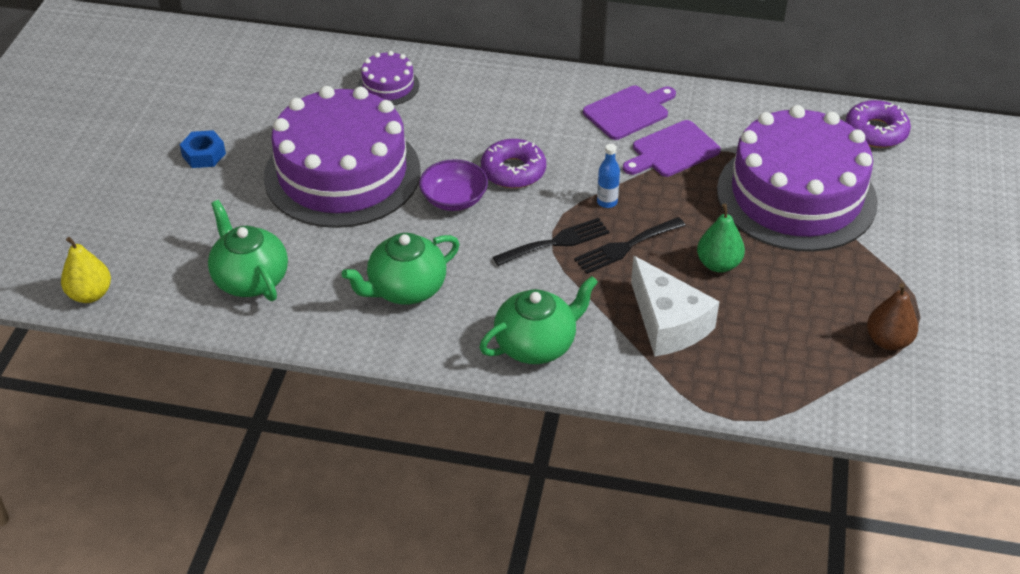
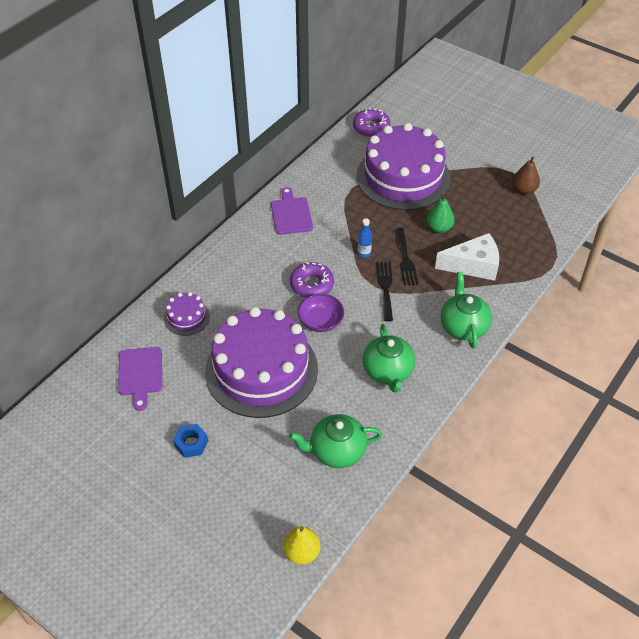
camera: 65 degrees left, 5 degrees up
(672, 151) = (337, 209): purple cutting board -> purple cutting board (140, 374)

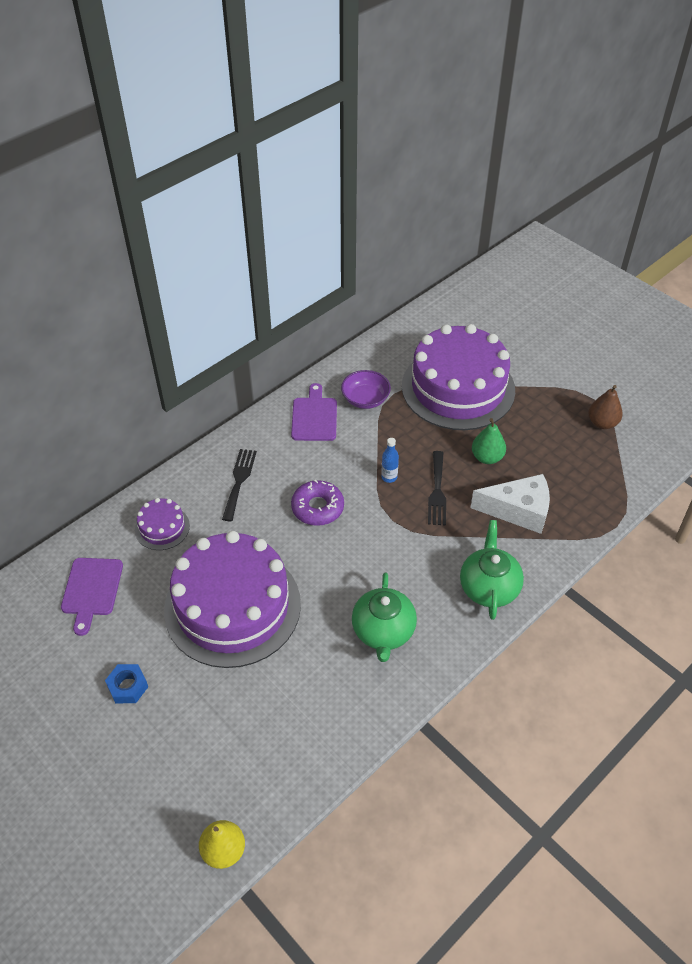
camera: 10 degrees right, 0 degrees up
(320, 321) = (317, 555): purple bowl -> purple bowl (365, 399)
(337, 451) = (297, 724): green teapot -> none
(371, 127) = (434, 322): purple donut -> none
(385, 288) = (404, 524): black fork -> black fork (239, 481)

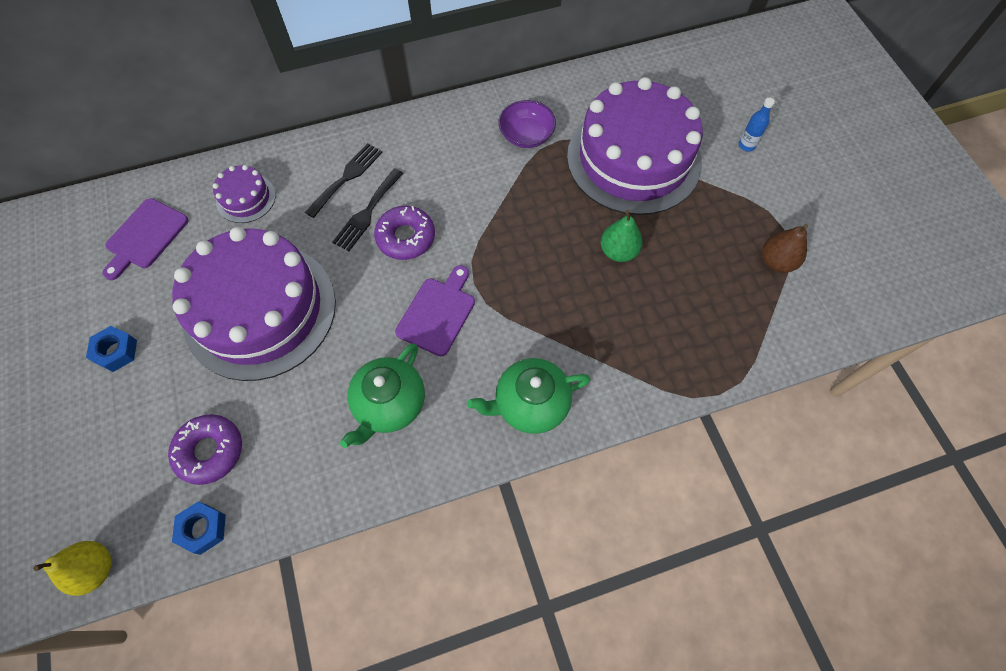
camera: 25 degrees right, 15 degrees up
(261, 725) = (210, 451): none -> purple donut
(293, 782) = (203, 529): none -> blue nut
(314, 417) = (462, 136): purple cutting board -> purple cutting board (438, 313)
(389, 477) = (499, 232): blue bottle -> blue bottle (746, 145)
(437, 492) = (540, 269): black fork -> black fork (367, 212)
(489, 587) = (530, 404): green teapot -> green teapot turned 135 degrees counterclockwise
(518, 511) = (616, 328): white cheese -> none

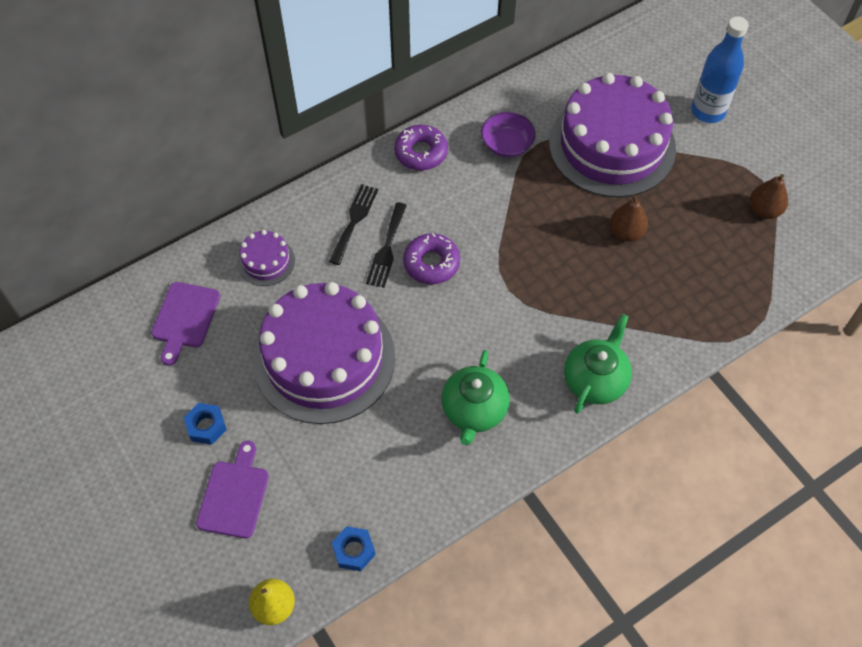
camera: 15 degrees left, 5 degrees down
(210, 451) = (331, 488): purple donut -> purple donut (421, 152)
(438, 313) = (486, 323): purple cutting board -> purple cutting board (234, 495)
(530, 404) = (595, 380): green teapot -> green teapot turned 150 degrees clockwise
(618, 251) = (626, 232): green pear -> brown pear
(746, 145) = (708, 111): blue bottle -> blue bottle, size x2.15

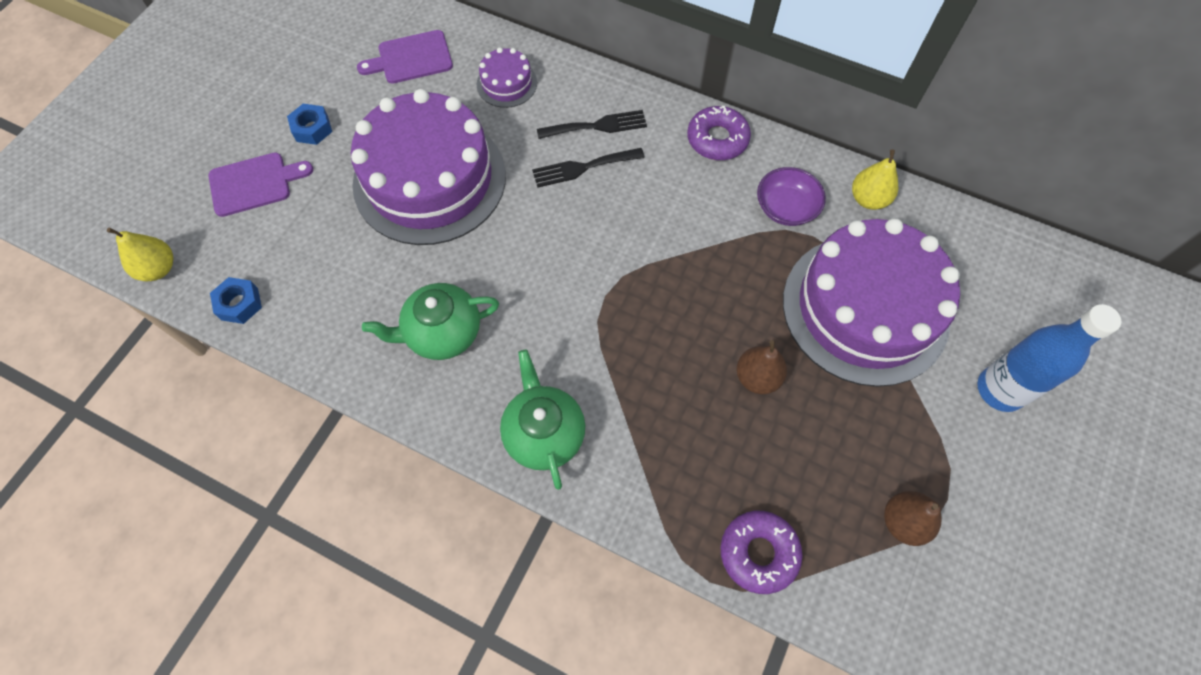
camera: 60 degrees right, 5 degrees up
(431, 263) = (591, 212): purple donut -> purple donut (758, 553)
(531, 95) = (868, 199): none -> yellow pear
(595, 380) = (544, 433): green teapot -> green teapot turned 105 degrees counterclockwise

